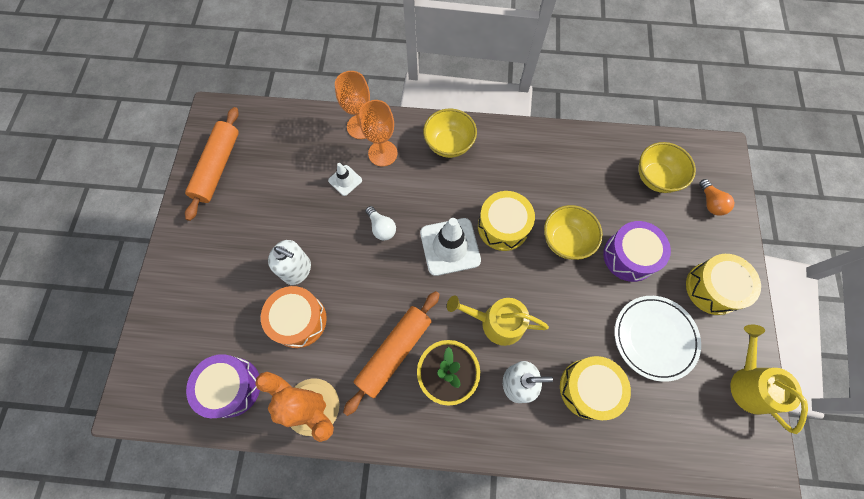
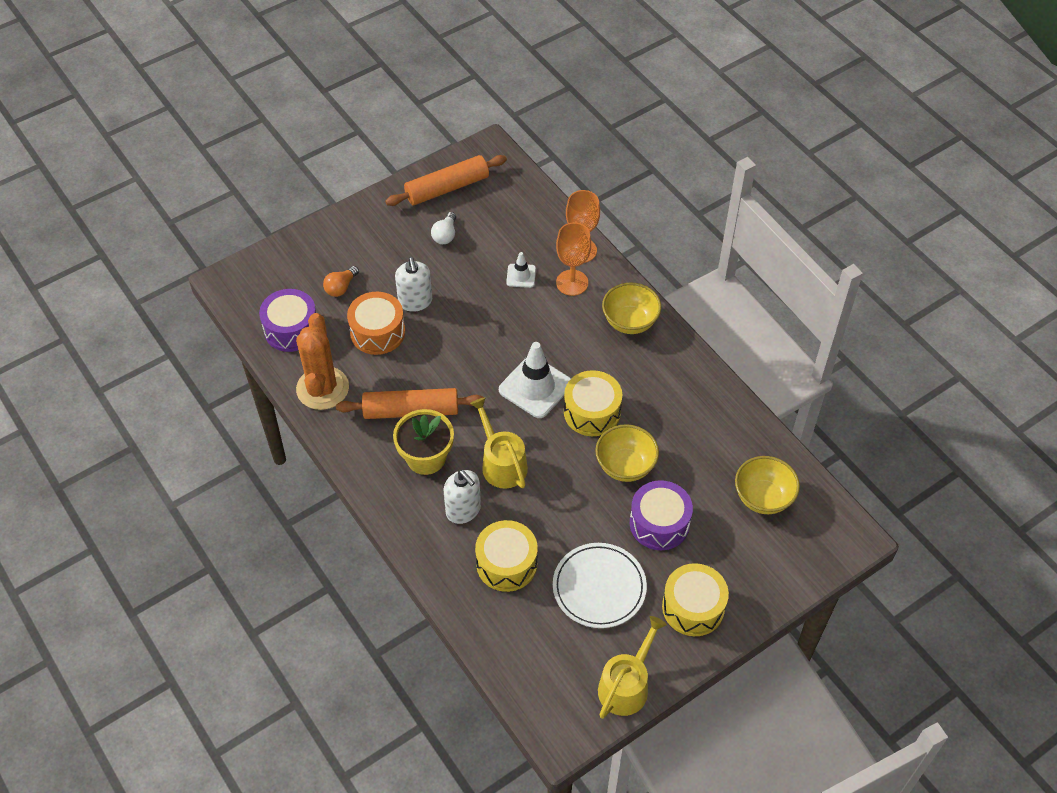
camera: 50 degrees right, 15 degrees down
(381, 227) = (505, 329): white light bulb -> white light bulb (445, 235)
(710, 203) = (783, 557): orange light bulb -> orange light bulb (341, 287)

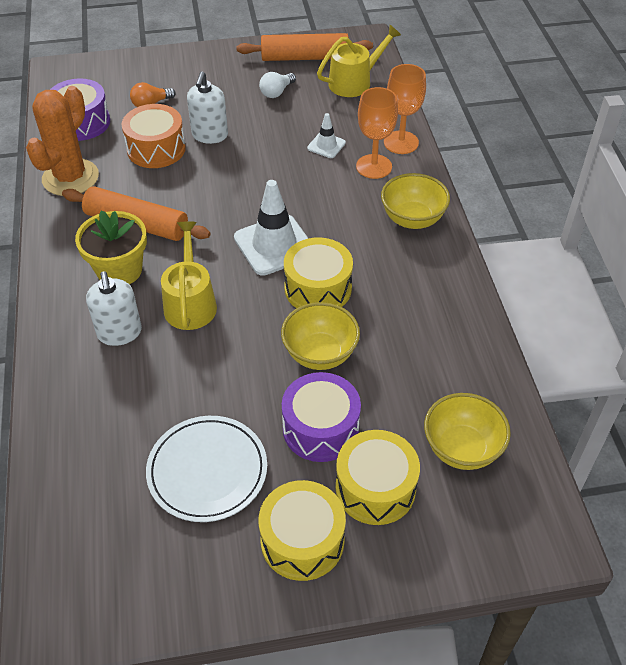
camera: 25 degrees right, 5 degrees down
(506, 564) = (125, 404): yellow drum -> yellow drum (375, 488)
(626, 685) = (164, 600): yellow watering can -> yellow watering can (354, 82)

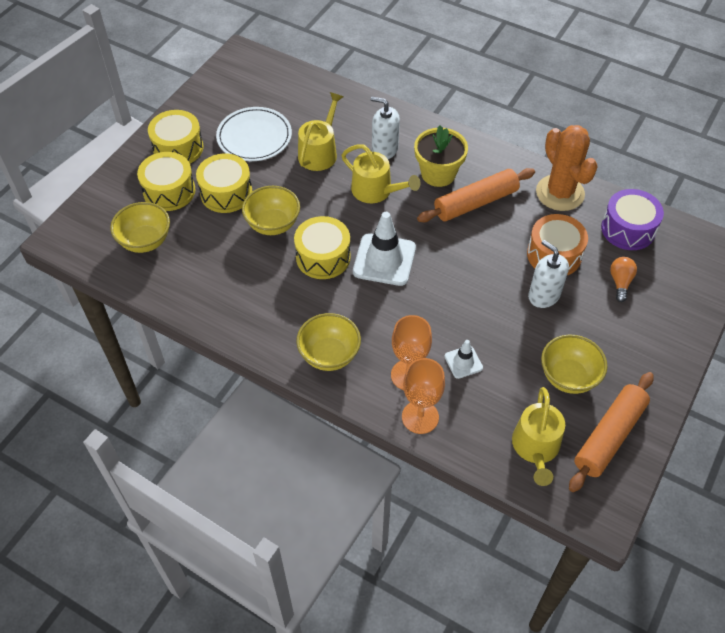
camera: 130 degrees right, 5 degrees up
(175, 387) = (319, 152): none -> yellow watering can
(276, 92) = (568, 377): white light bulb -> yellow bowl
(320, 428) = (226, 193): purple drum -> yellow drum

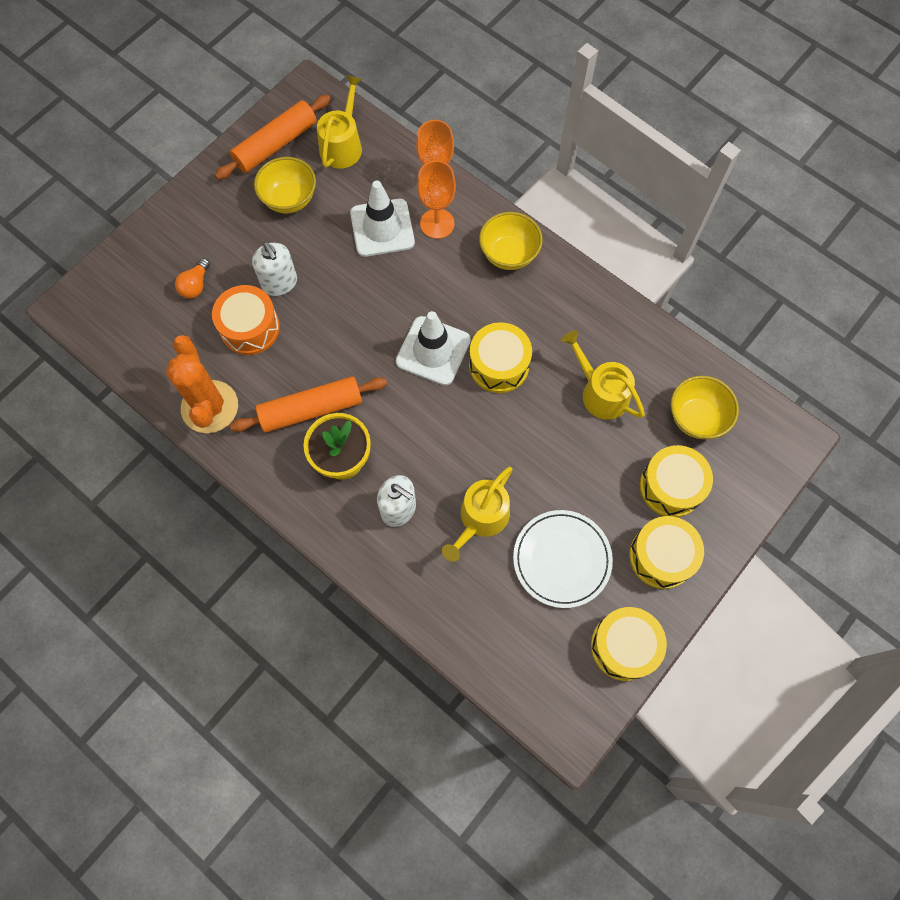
camera: 170 degrees left, 15 degrees up
(226, 193) = (602, 472): yellow drum -> yellow drum (624, 646)
(273, 224) = (550, 417): yellow bowl -> none
(376, 191) = (423, 446): yellow watering can -> yellow watering can (600, 392)
(463, 362) = (382, 228): white traffic cone -> white traffic cone, size x1.94
(628, 229) = (156, 346): purple drum -> none

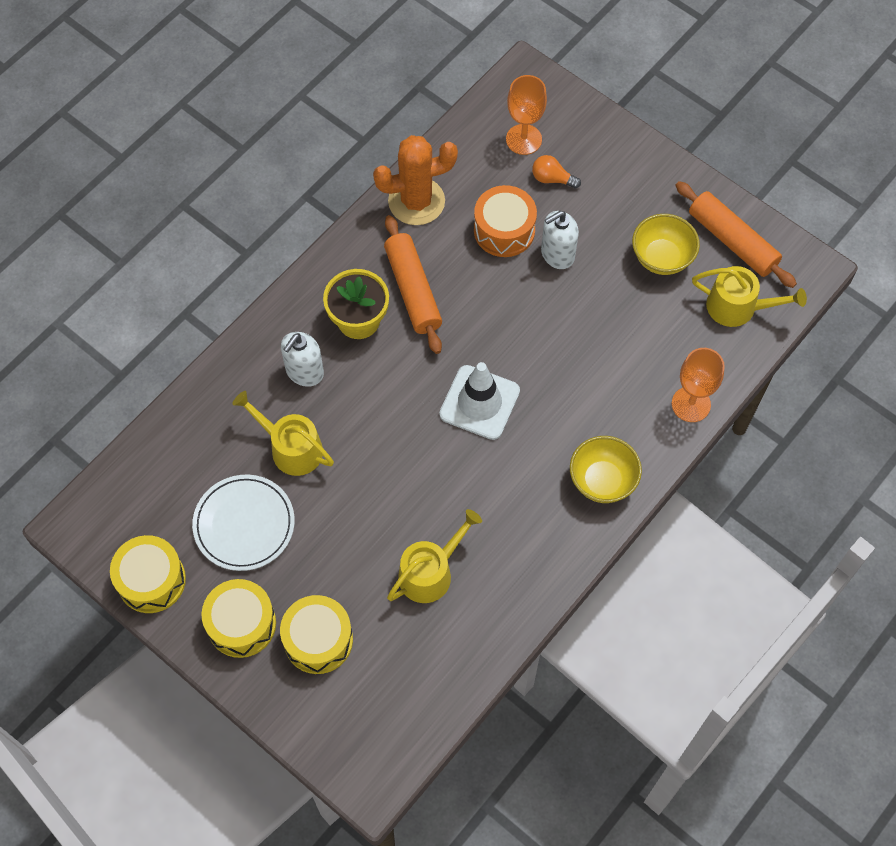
camera: 90 degrees right, 5 degrees down
(382, 228) = (630, 350): white traffic cone -> none
(437, 223) = (639, 406): orange goblet -> orange goblet (524, 139)
(499, 365) = (463, 468): yellow drum -> none
(696, 418) = (398, 674): yellow bowl -> none

